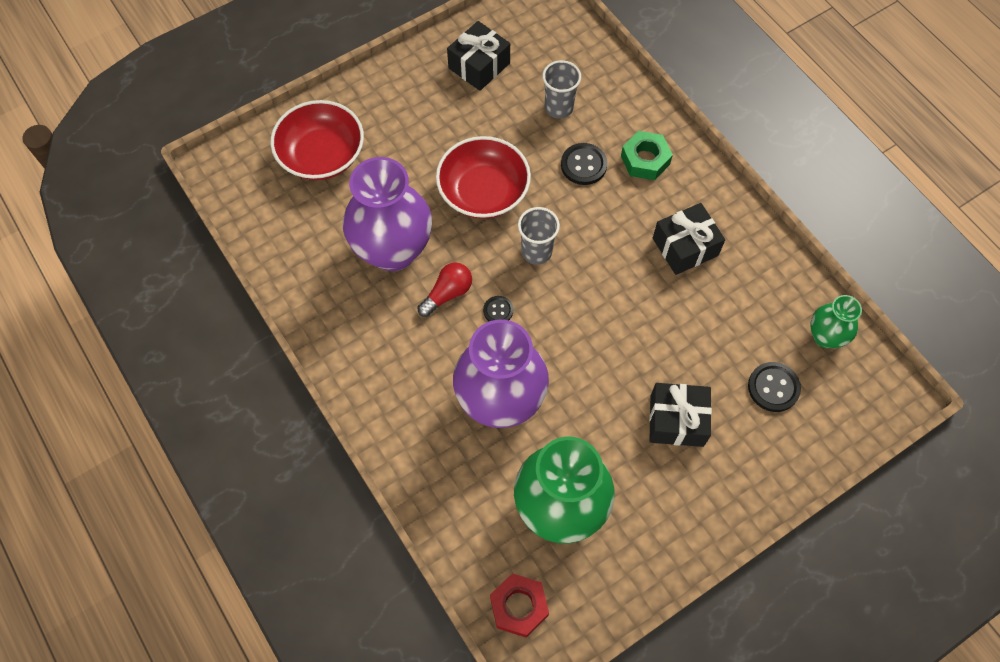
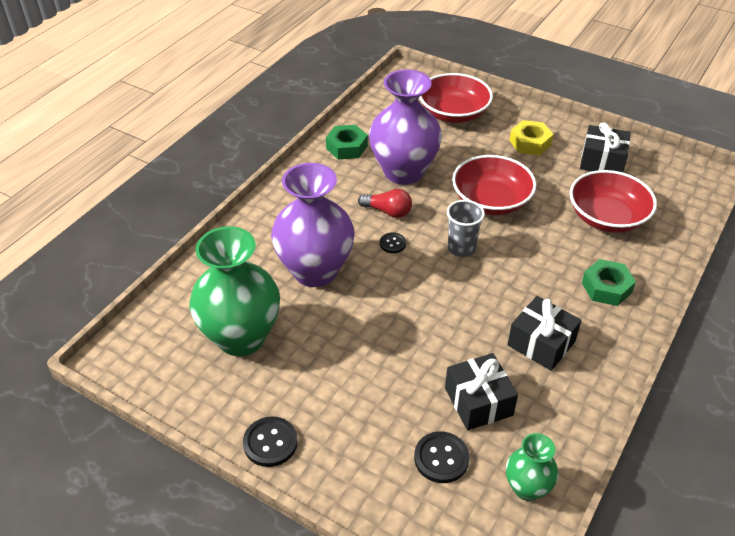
camera: 65 degrees right, 20 degrees down
(316, 288) = (347, 147): none -> green nut
(415, 111) = (530, 143): none -> yellow nut
(519, 606) = (146, 339): red nut -> none
(559, 108) = (607, 217): grey cup -> red bowl
(583, 165) = (566, 250): black button -> black button (270, 443)
(676, 420) = (363, 391): black gift -> black gift (478, 401)

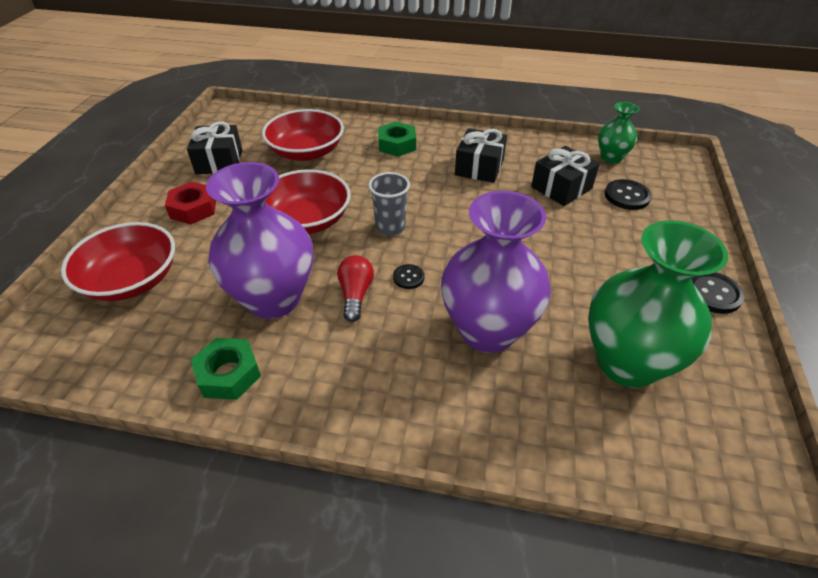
camera: 110 degrees left, 0 degrees up
(530, 143) = (193, 209): yellow nut -> red nut

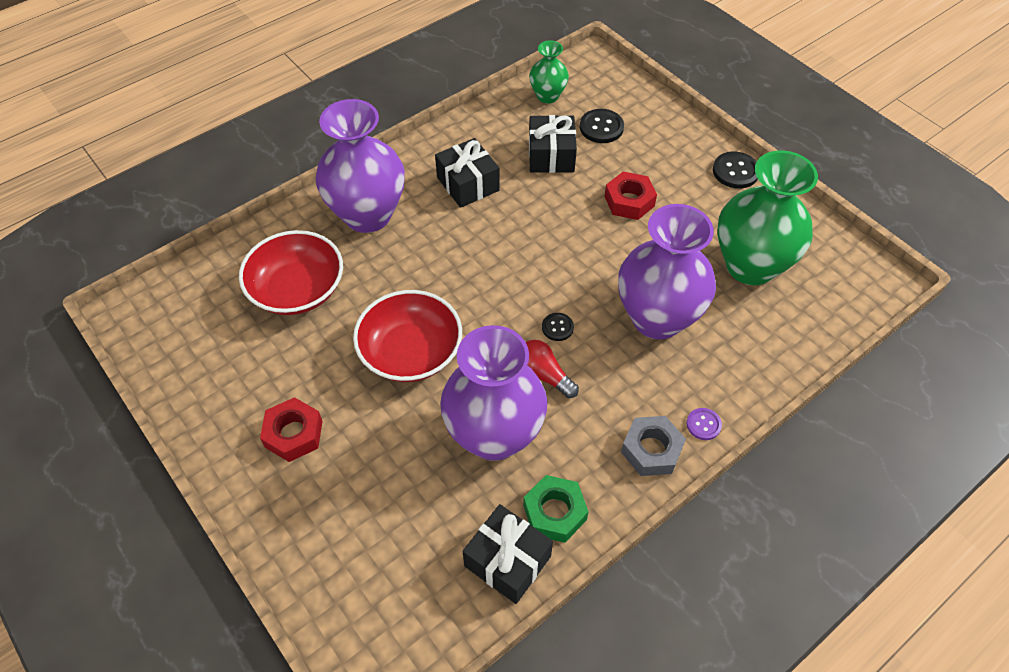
camera: 50 degrees left, 10 degrees up
(131, 280) = (359, 536): red bowl -> none
(219, 161) = (229, 371): black gift -> black gift (507, 561)
(346, 405) = (651, 450): none -> grey nut
(390, 227) = (484, 299): grey cup -> none
(397, 145) = (368, 215): green nut -> purple vase
(410, 429) = (703, 424): none -> purple button
(581, 248) = (629, 201): none -> red nut

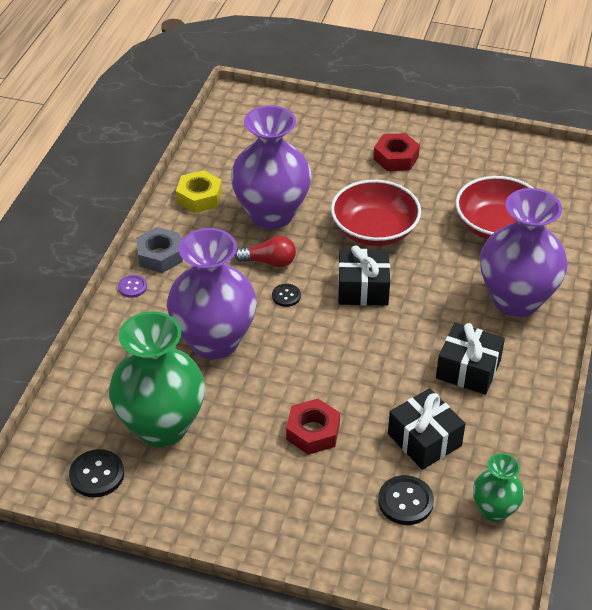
camera: 145 degrees right, 10 degrees down
(507, 561) = (209, 165): black gift -> black gift (363, 288)
(554, 512) = (199, 197): green nut -> yellow nut
(735, 171) = (232, 525): black button -> black button (97, 475)

